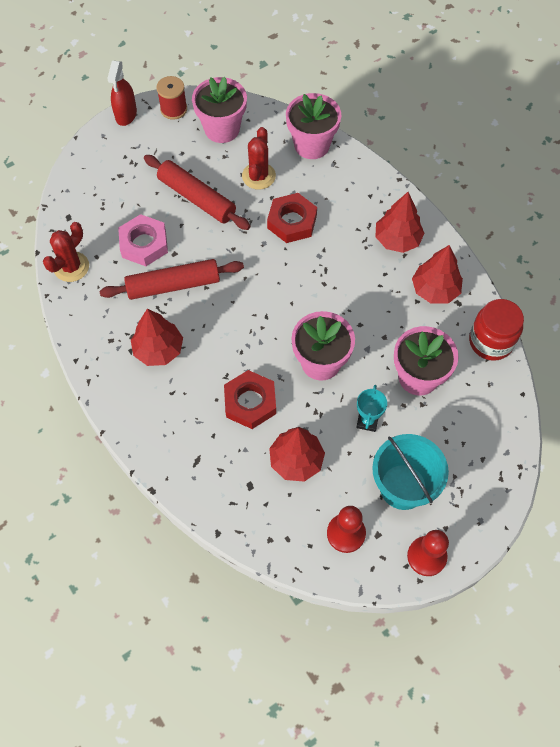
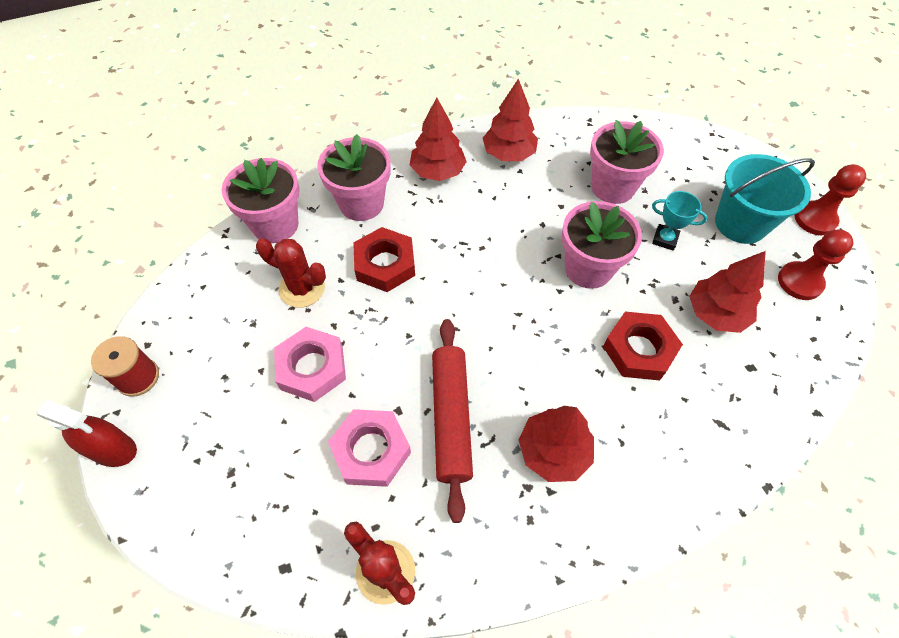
camera: 80 degrees left, 5 degrees down
(197, 198) = (312, 368): red rolling pin -> pink nut
(222, 129) = (204, 319): pink flower pot -> pink flower pot (361, 203)
(490, 341) = (576, 125): red jar -> none

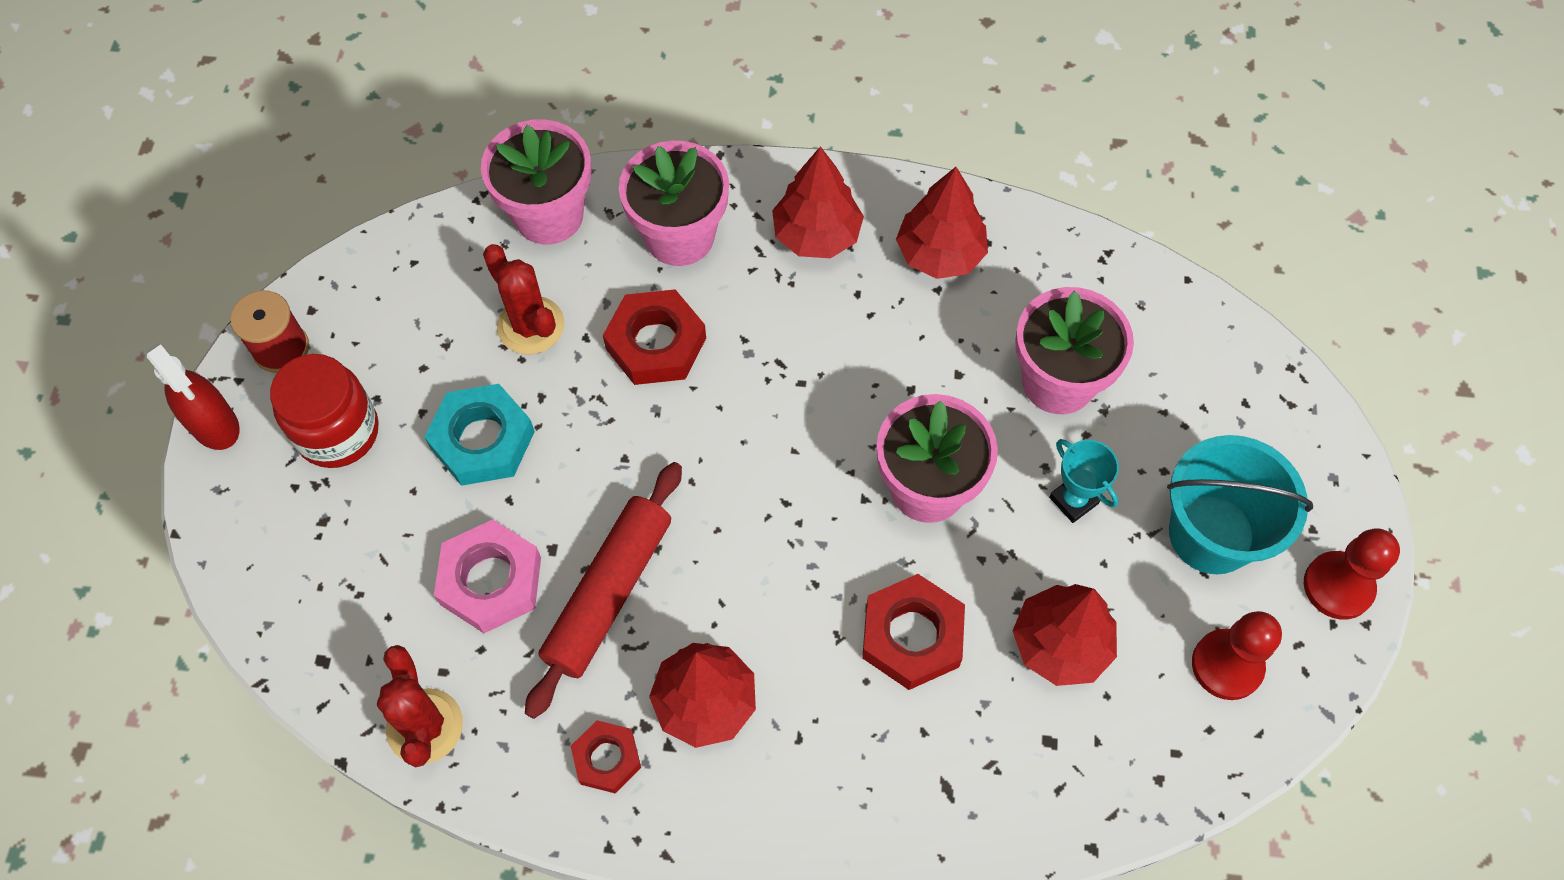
camera: 30 degrees right, 5 degrees up
(209, 410) = (338, 432): none -> red jar
(312, 368) = (482, 440): pink nut -> turquoise nut
(518, 522) = (607, 759): none -> red nut

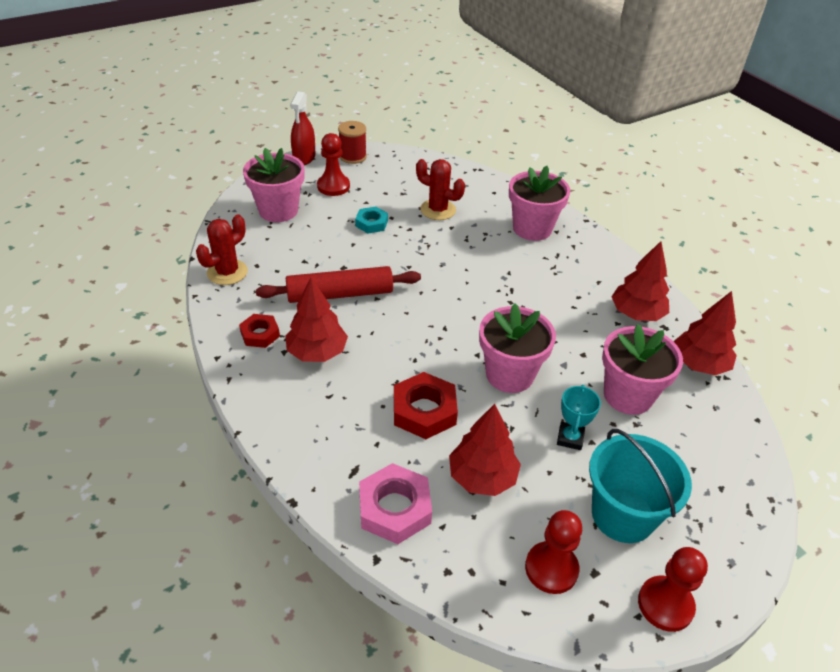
camera: 50 degrees right, 20 degrees down
(338, 432) = (333, 186): red jar -> red pawn
(482, 440) = (371, 223): turquoise nut -> turquoise nut, size x0.62
(491, 581) = (311, 257): pink nut -> pink nut (395, 508)
(531, 326) = (438, 210): red cactus -> red cactus turned 75 degrees counterclockwise
(549, 215) = (493, 189): pink flower pot -> pink flower pot (278, 210)
(656, 343) = (473, 247): red nut -> none
(816, 235) = (589, 268): red tree -> red tree (699, 364)

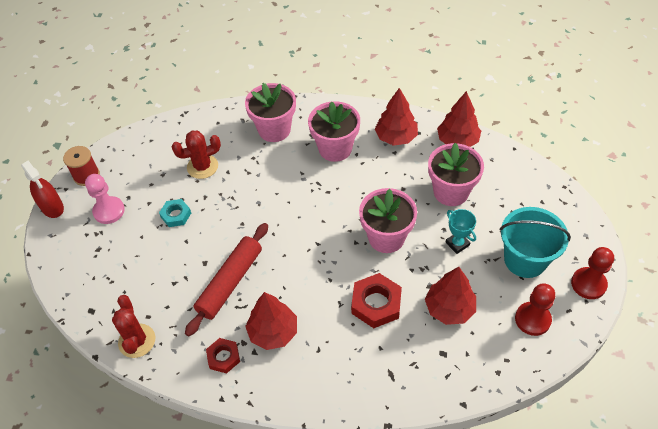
camera: 45 degrees left, 10 degrees up
(278, 210) = (99, 264): pink flower pot -> pink flower pot (335, 148)
(333, 186) = (109, 211): red pawn -> pink pawn
(395, 508) = (436, 370): pink nut -> none

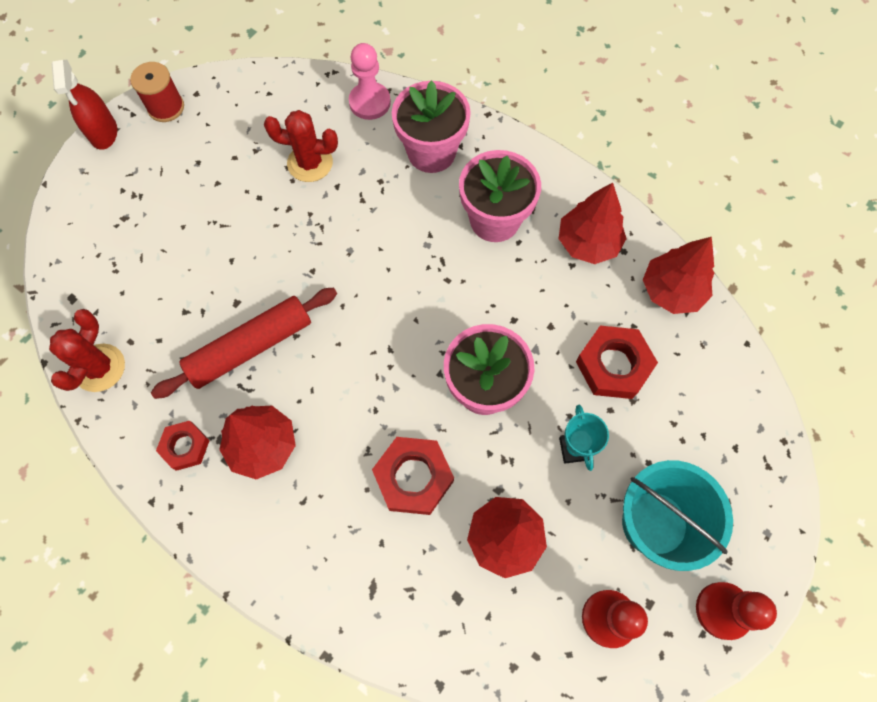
camera: 25 degrees right, 15 degrees up
(109, 211) = (164, 171): pink pawn -> pink pawn (370, 102)
(176, 215) = (239, 217): turquoise nut -> none
(451, 192) = (613, 365): pink flower pot -> red nut

